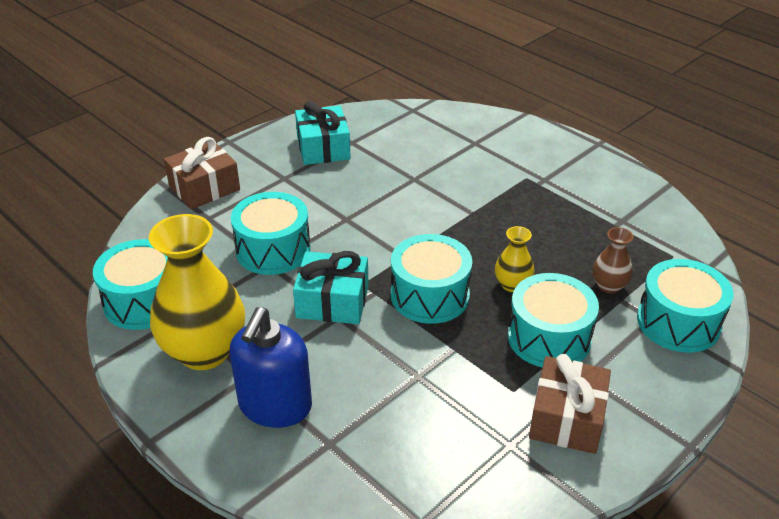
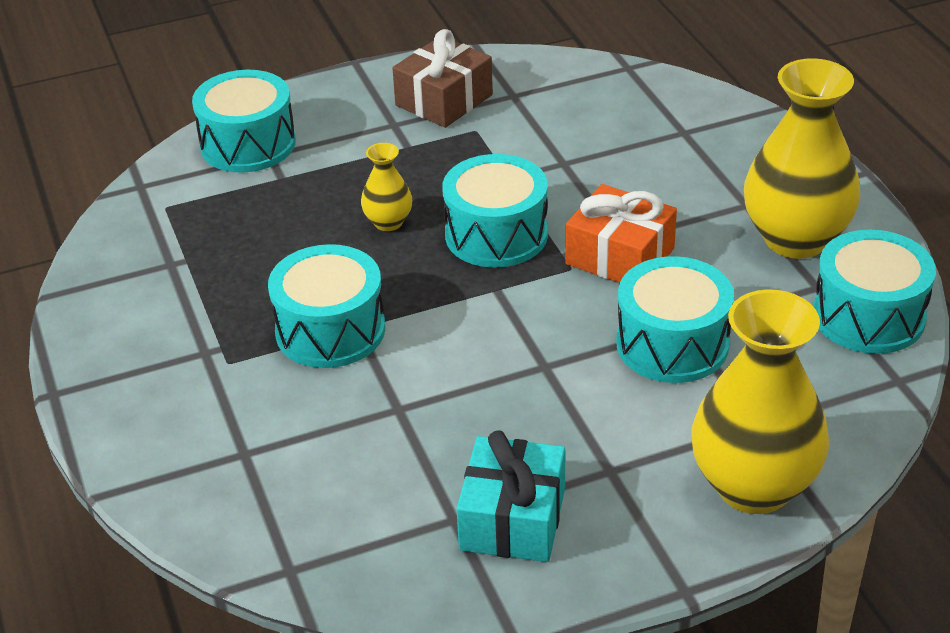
camera: 155 degrees left, 0 degrees up
(204, 188) = (754, 486): brown gift -> yellow vase
(275, 406) = (728, 171): blue soap dispenser -> none
(332, 301) = (620, 256): turquoise gift -> orange gift
(549, 337) = (398, 163): turquoise drum -> turquoise drum (330, 330)
(609, 286) = (279, 194): brown vase -> none

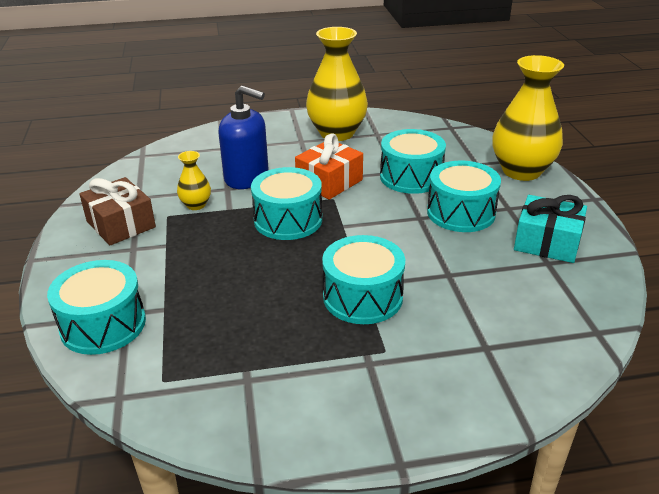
camera: 80 degrees left, 5 degrees down
(388, 222) = (251, 261): yellow vase -> yellow vase (196, 205)
(601, 174) = (247, 178): none -> blue soap dispenser
(868, 316) = (403, 126): turquoise drum -> turquoise drum (461, 213)

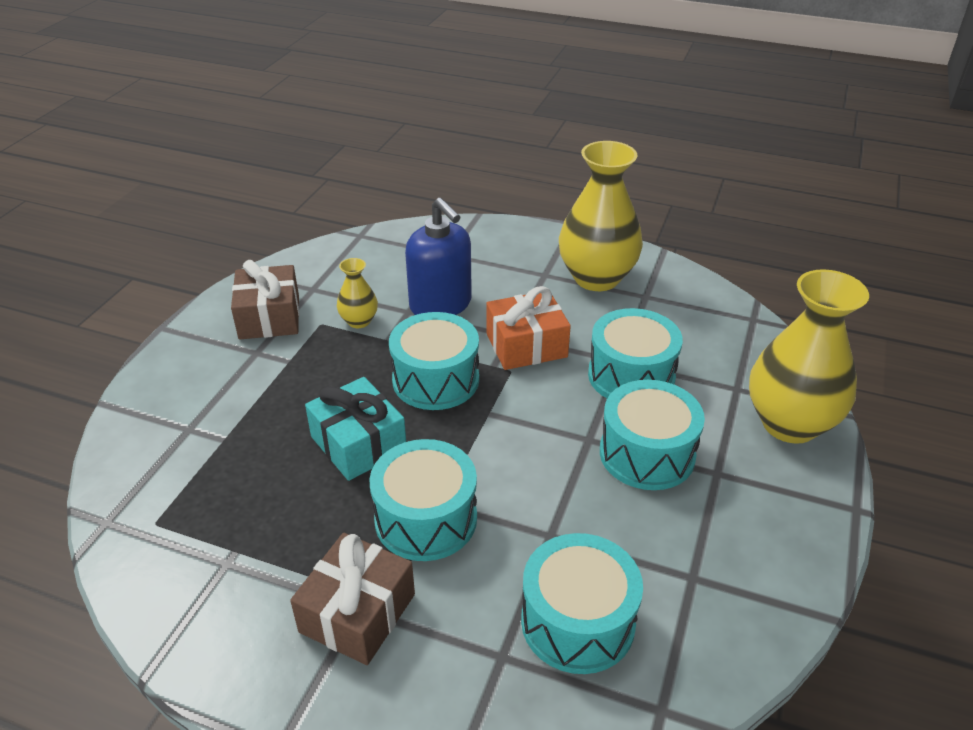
camera: 30 degrees right, 5 degrees up
(103, 325) = (159, 432): turquoise drum -> turquoise drum (577, 621)
(372, 366) = (357, 613): none -> brown gift
(547, 242) = (721, 547): turquoise gift -> turquoise gift (358, 443)

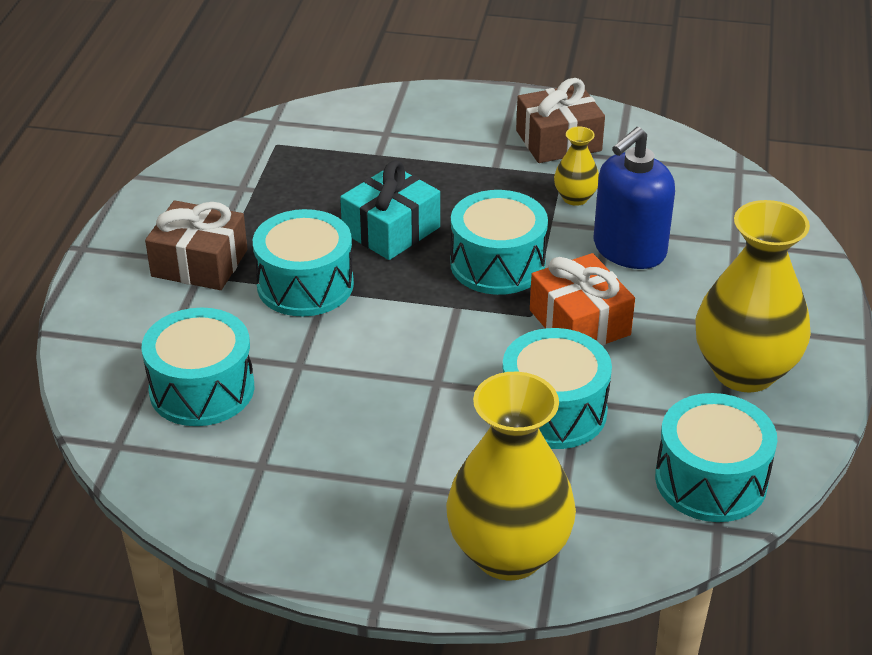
camera: 80 degrees right, 0 degrees up
(647, 454) = (425, 428): turquoise drum -> turquoise drum (711, 480)

